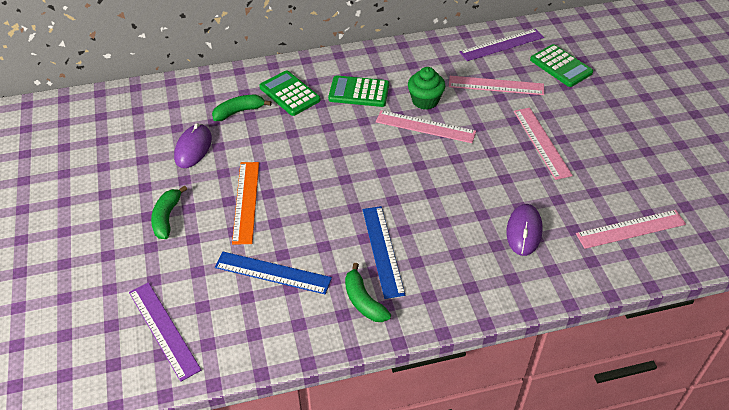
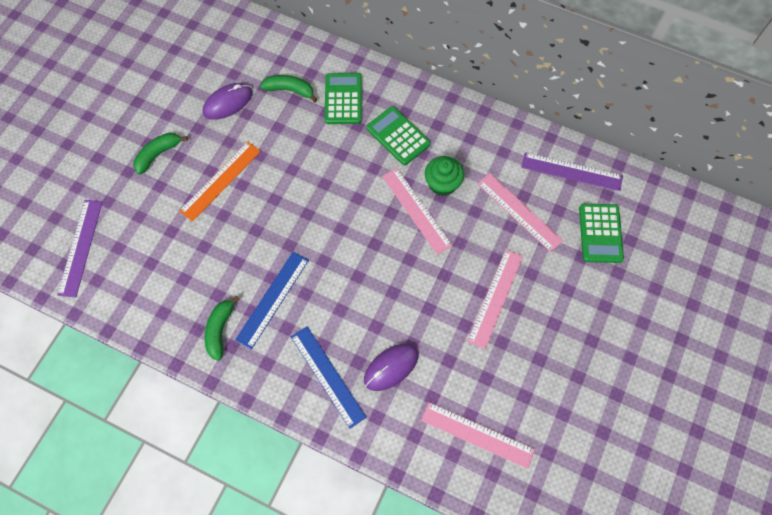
camera: 40 degrees right, 20 degrees up
(273, 272) = (184, 257): blue ruler -> blue ruler (327, 376)

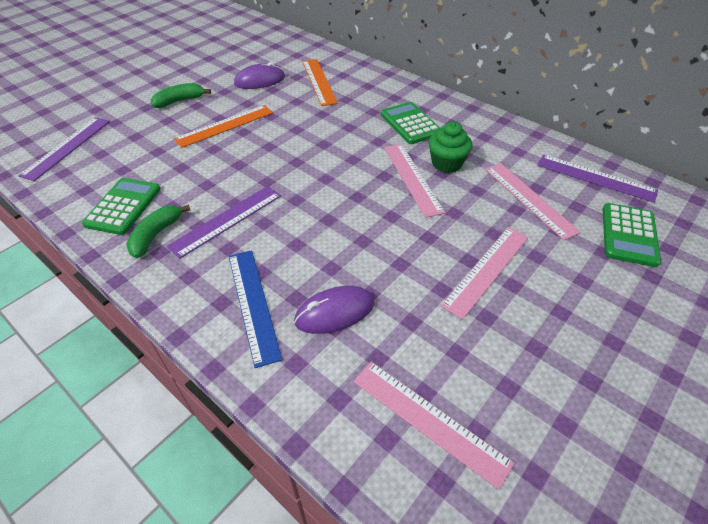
camera: 15 degrees right, 20 degrees down
(272, 299) = (226, 220): blue ruler -> purple ruler
(290, 90) = (319, 81): green banana -> orange ruler
(343, 99) = (365, 93): green calculator -> green calculator (123, 206)

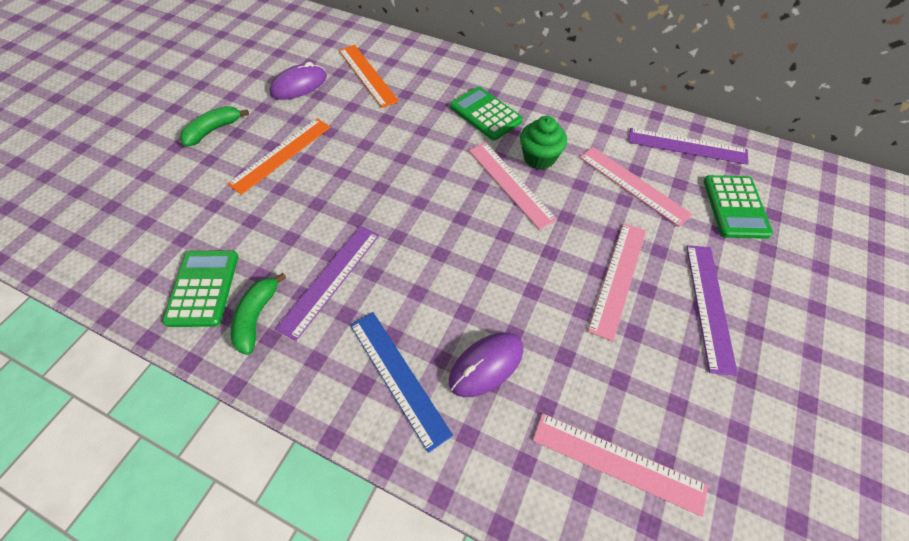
camera: 15 degrees left, 10 degrees up
(67, 147) = (99, 222): purple ruler -> purple ruler (709, 305)

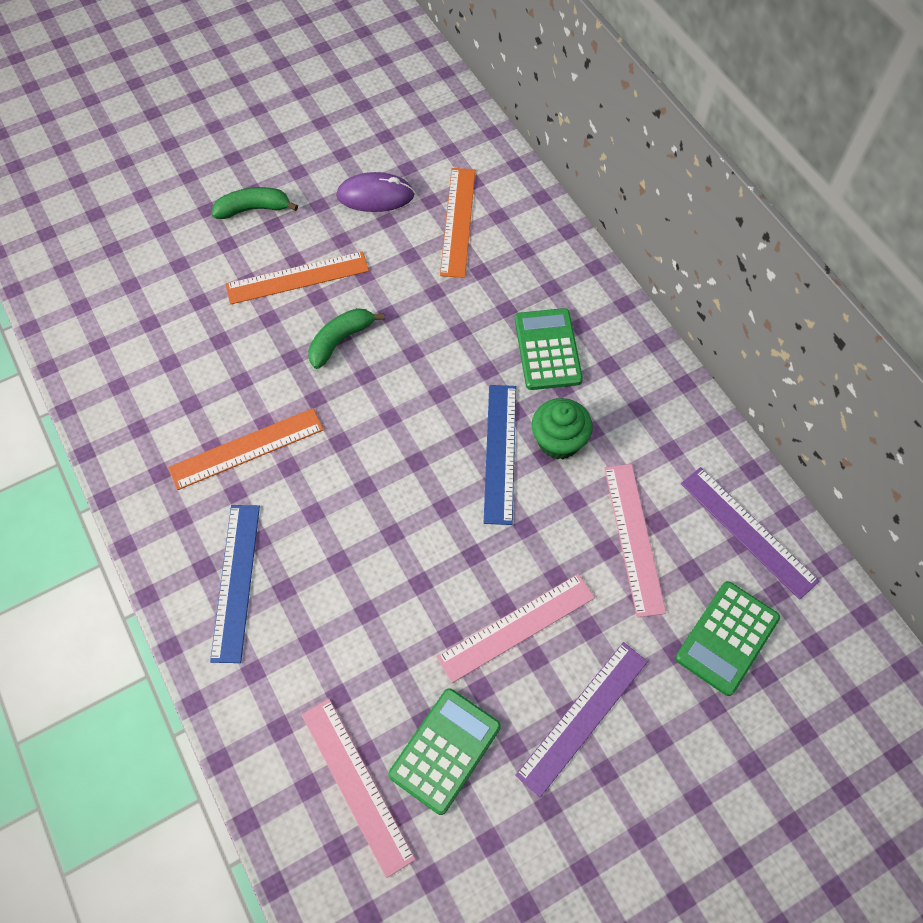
camera: 35 degrees right, 5 degrees up
(203, 288) = (136, 387): green calculator -> green calculator (445, 750)
(257, 317) = (161, 445): green banana -> green banana (340, 340)
(330, 279) = (246, 448): purple ruler -> orange ruler
(486, 365) = (317, 623): purple mouse -> none
(510, 183) = (500, 453): pink ruler -> blue ruler

